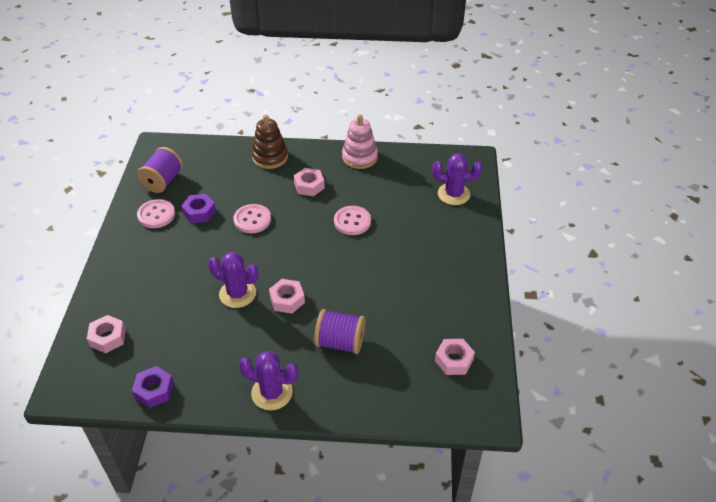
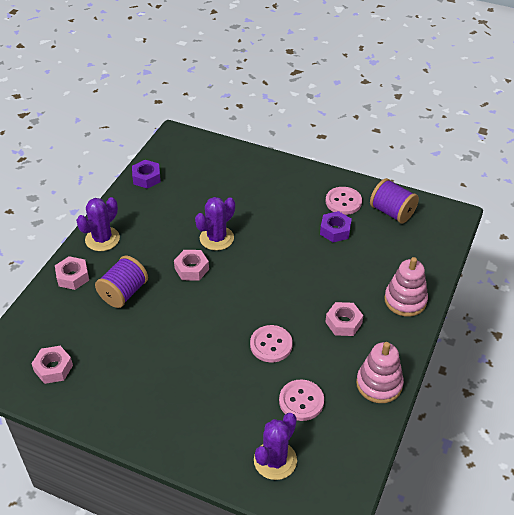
camera: 110 degrees right, 0 degrees up
(108, 337) = (211, 160): pink nut -> pink nut (73, 277)
(252, 220) = (308, 266): pink button -> pink button (301, 401)
(270, 157) = (405, 300): brown stacking toy -> pink stacking toy

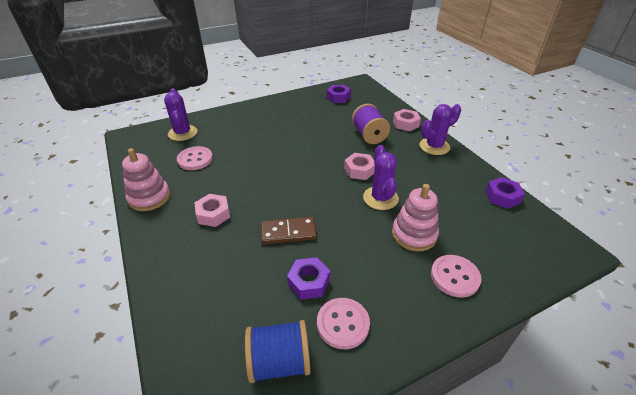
camera: 130 degrees right, 5 degrees down
(53, 368) = (338, 97): pink nut -> purple nut
(102, 239) = (434, 146): purple cactus -> purple cactus turned 75 degrees clockwise
(271, 345) = (248, 170): pink button -> pink button (454, 277)
(309, 266) = (288, 232): none -> brown domino
(392, 212) = (279, 362): purple spool -> blue spool
(405, 300) = (176, 268): pink stacking toy -> pink stacking toy (414, 234)

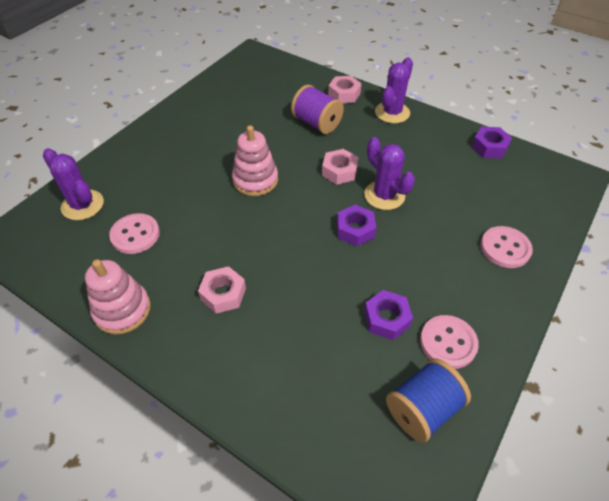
camera: 30 degrees left, 10 degrees up
(288, 232) = (324, 276): brown domino -> none
(338, 97) = (243, 83): purple nut -> purple nut (355, 230)
(414, 234) = (443, 222): pink stacking toy -> pink stacking toy (255, 180)

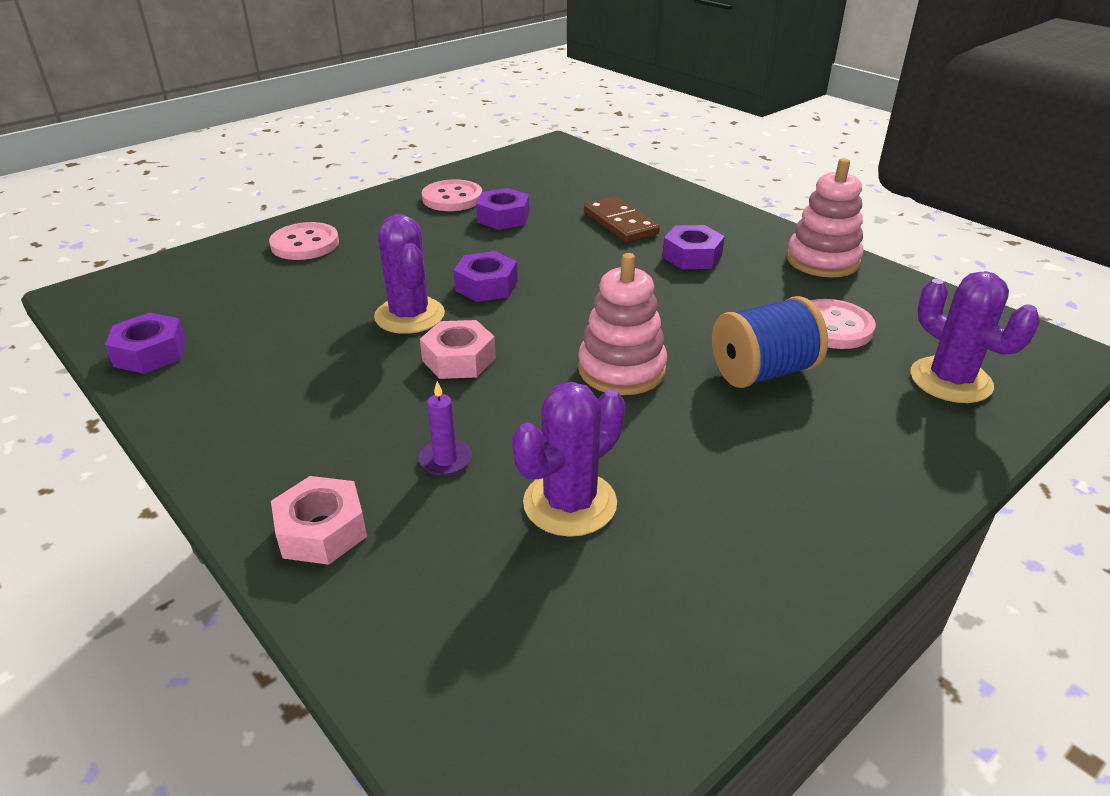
camera: 165 degrees left, 15 degrees down
(223, 294) = (692, 256): pink nut -> purple nut
(287, 332) = (620, 223): none -> brown domino
(317, 123) = (445, 460): purple spool -> purple candle
(392, 113) = (253, 454): purple cactus -> purple cactus (570, 503)
(422, 409) = (510, 175): blue spool -> blue spool (762, 372)

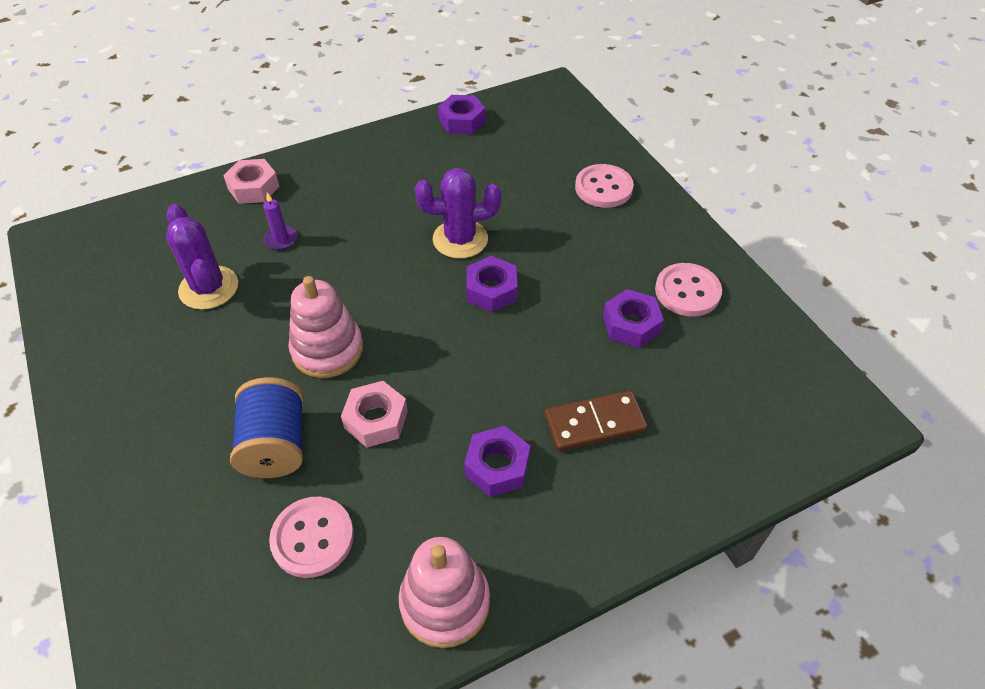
camera: 105 degrees right, 15 degrees up
(459, 359) = (387, 259): pink nut -> pink nut (376, 420)
(950, 380) = (184, 597): purple cactus -> none

